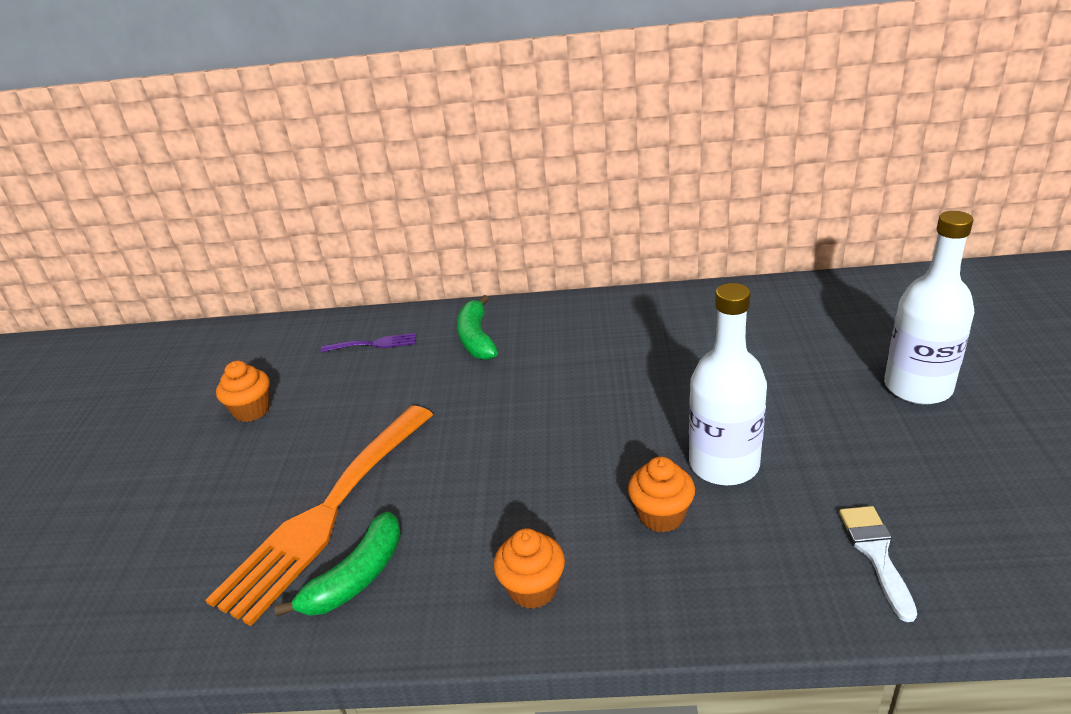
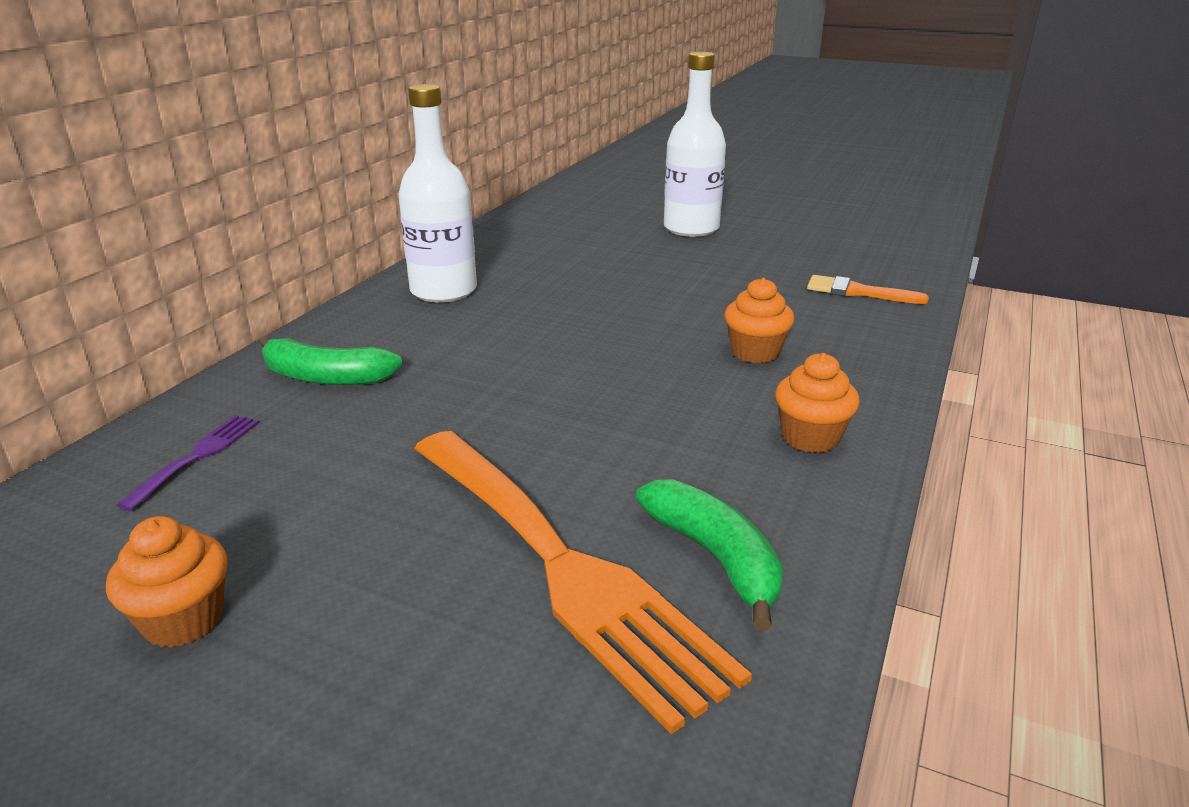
camera: 70 degrees left, 5 degrees down
(724, 464) = (712, 311): white bottle -> white bottle (443, 291)
(876, 553) = (857, 292): white brush -> orange brush

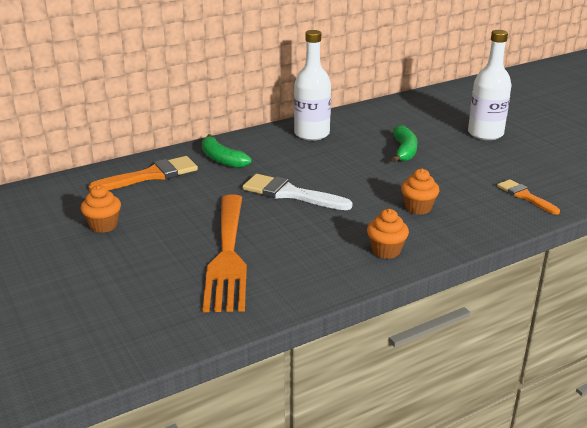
camera: 35 degrees right, 0 degrees up
(198, 456) = (151, 175): purple fork -> orange brush
(529, 397) = (290, 194): none -> white brush
(715, 557) = (283, 274): green banana -> green banana (404, 151)

